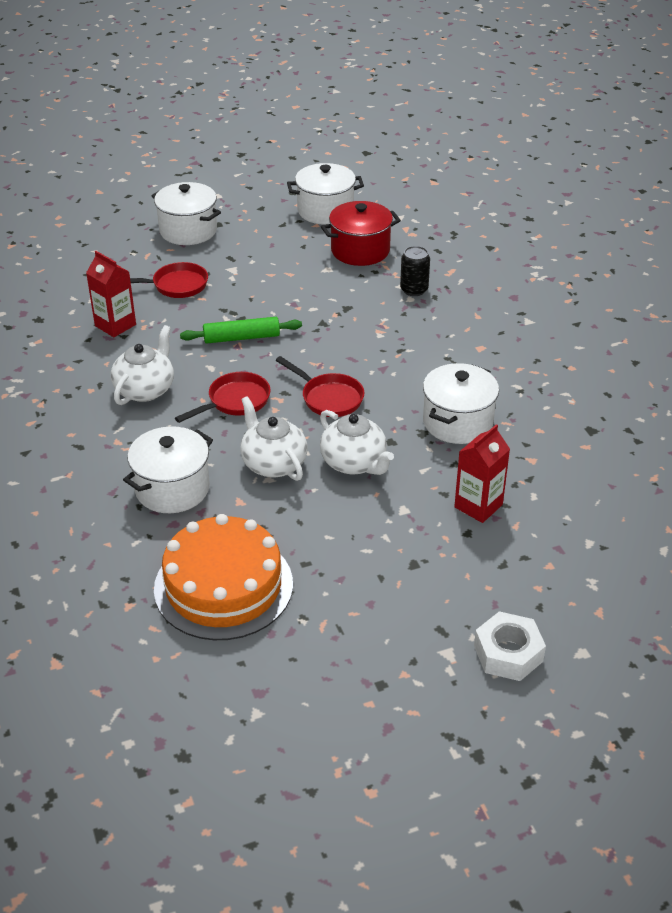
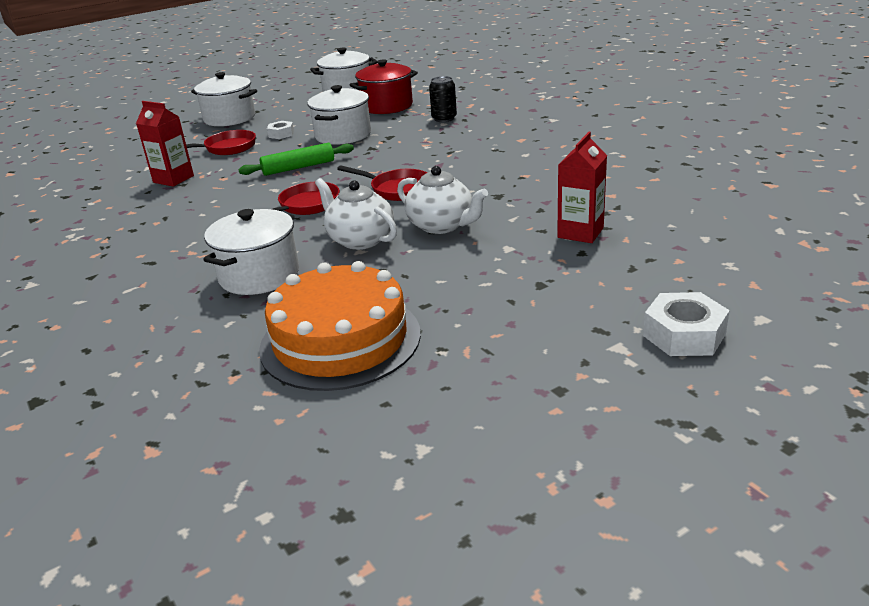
camera: 10 degrees left, 10 degrees down
(145, 389) = (213, 213): white teapot -> none
(236, 274) = (281, 134): none -> white nut
(458, 422) = (527, 184): white pot -> white pot (343, 135)

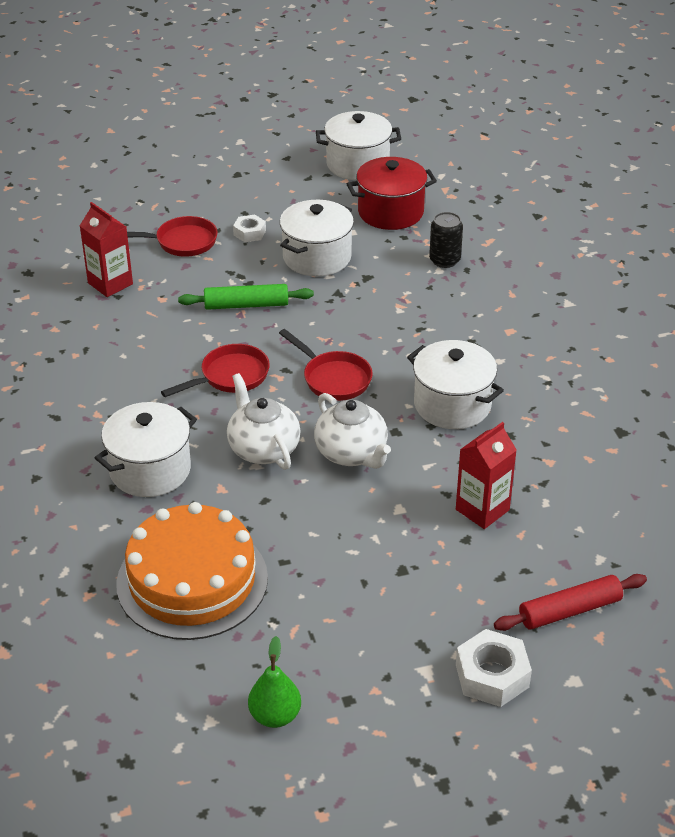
camera: 15 degrees right, 10 degrees up
(229, 118) = (203, 180): white pot -> white pot (452, 405)
(491, 424) = (275, 715): none -> green pear
(711, 274) = (569, 610): none -> red rolling pin

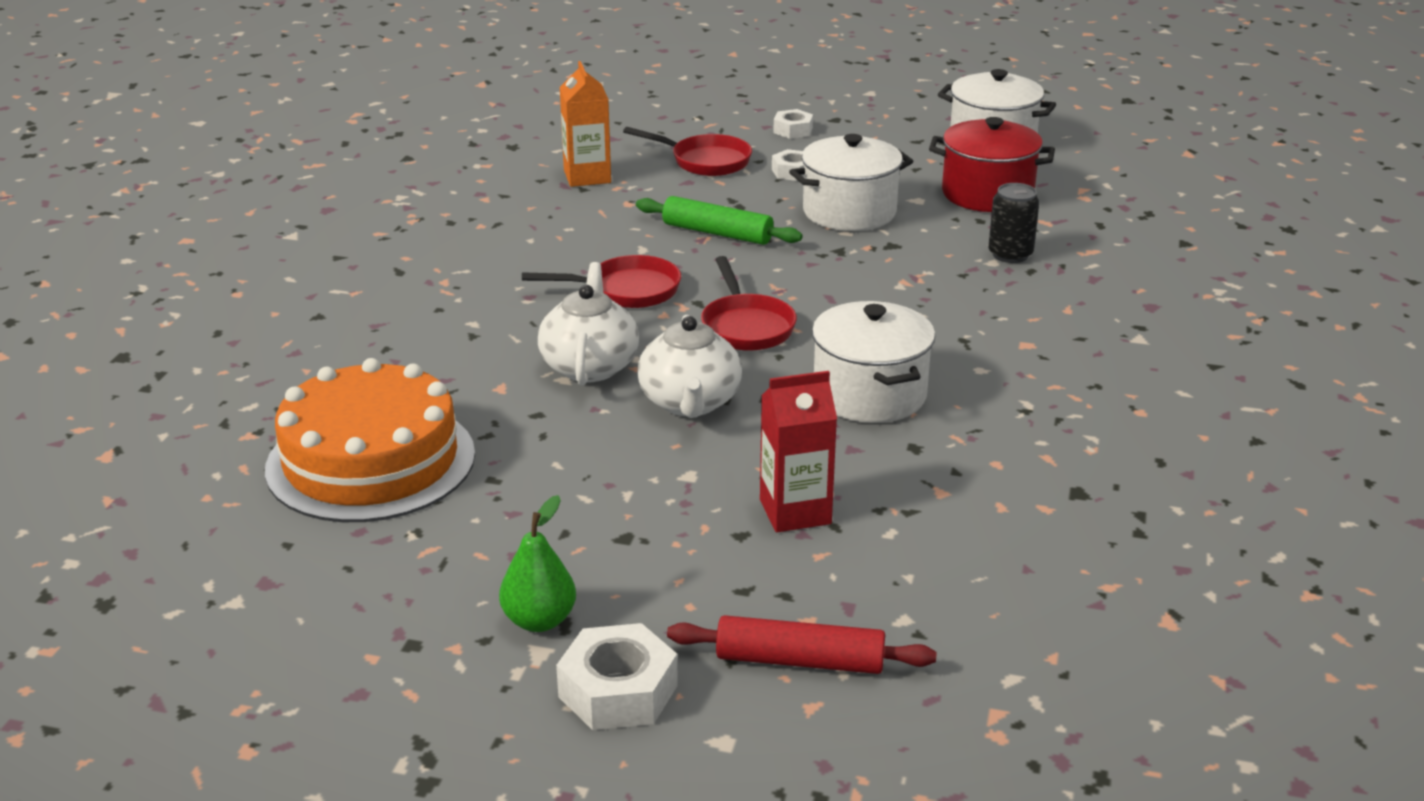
camera: 30 degrees right, 10 degrees down
(110, 283) = (587, 176): red carton -> orange carton
(150, 470) = (443, 346): white pot -> none
(217, 194) = (793, 130): none -> white nut
(275, 715) = (311, 625): green pear -> green pear (539, 620)

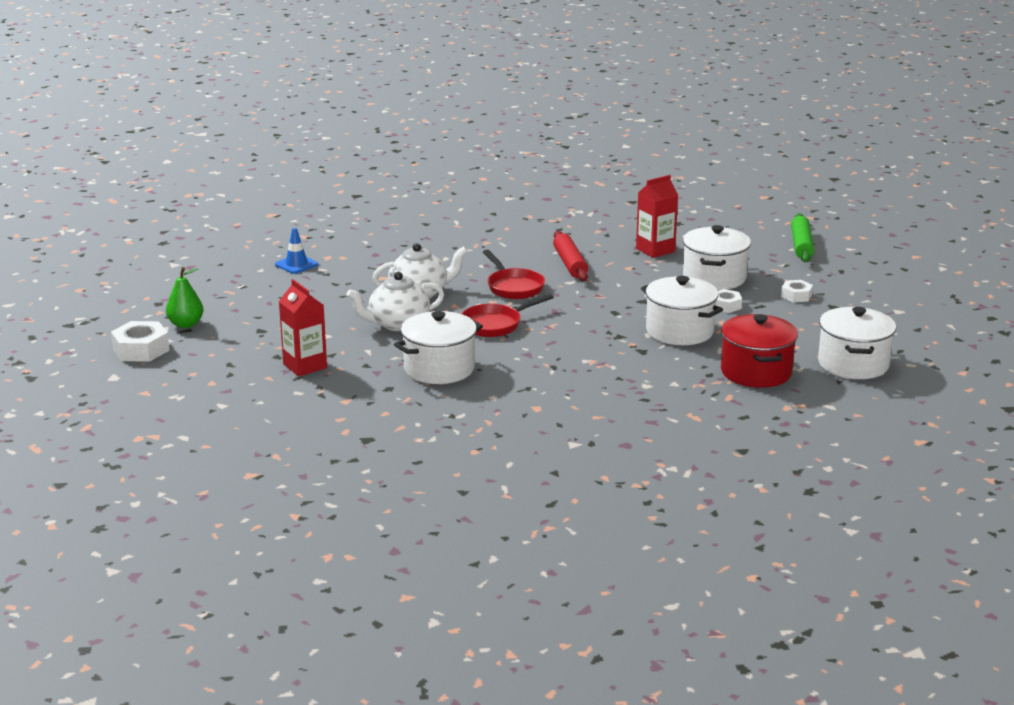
camera: 70 degrees right, 5 degrees down
(371, 461) = (296, 264): orange cake -> blue traffic cone
(587, 176) = (655, 250): orange carton -> red carton
(705, 161) = (714, 278): red pan -> white pot
(717, 233) = (610, 298): green rolling pin -> green rolling pin (801, 245)
(800, 660) = (178, 385): red rolling pin -> red rolling pin (570, 264)
(1010, 254) = (663, 390): black can -> none

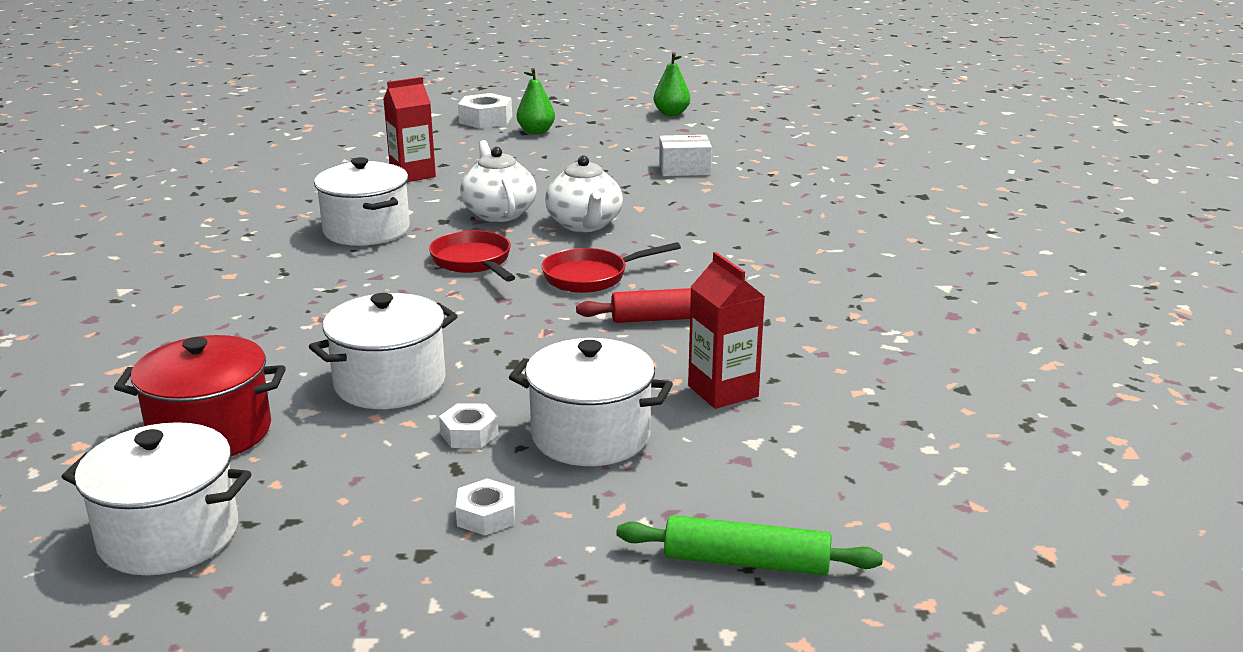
camera: 95 degrees right, 0 degrees up
(141, 272) = (671, 114): none -> green pear
(296, 264) = (684, 169): blue traffic cone -> white box

